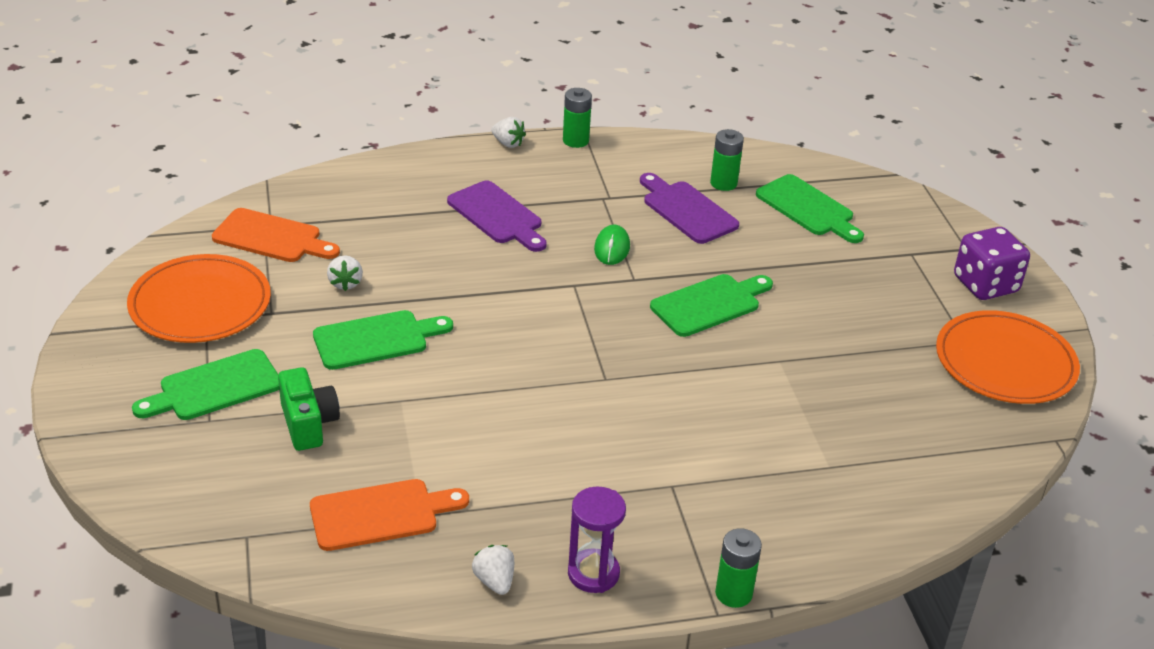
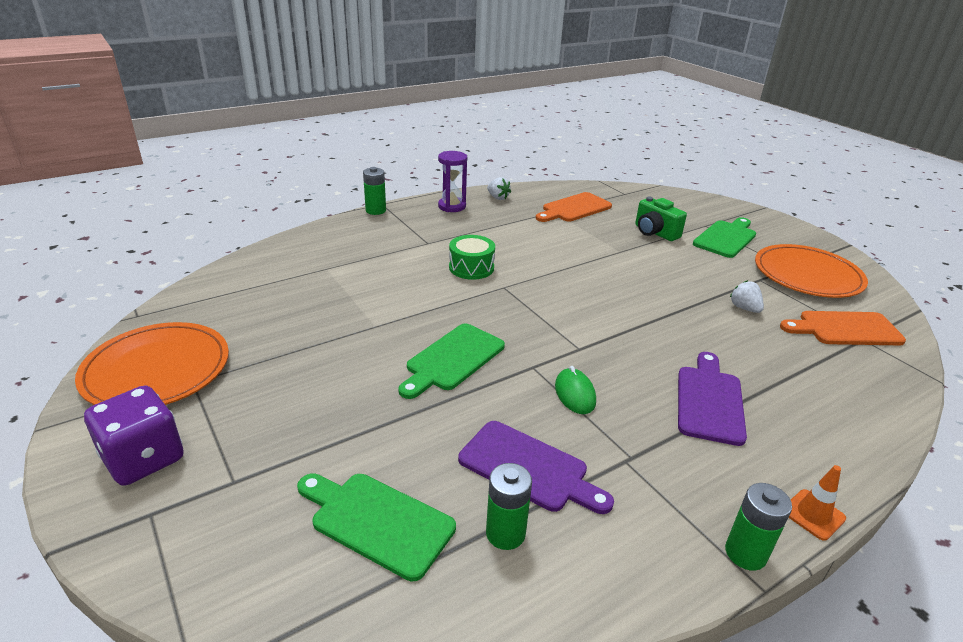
camera: 160 degrees right, 5 degrees down
(376, 339) = (675, 278): green cutting board -> none
(497, 215) = (709, 401): purple cutting board -> purple cutting board turned 75 degrees clockwise
(508, 143) = (813, 514): white strawberry -> orange traffic cone
(630, 420) = (471, 268): none -> green drum

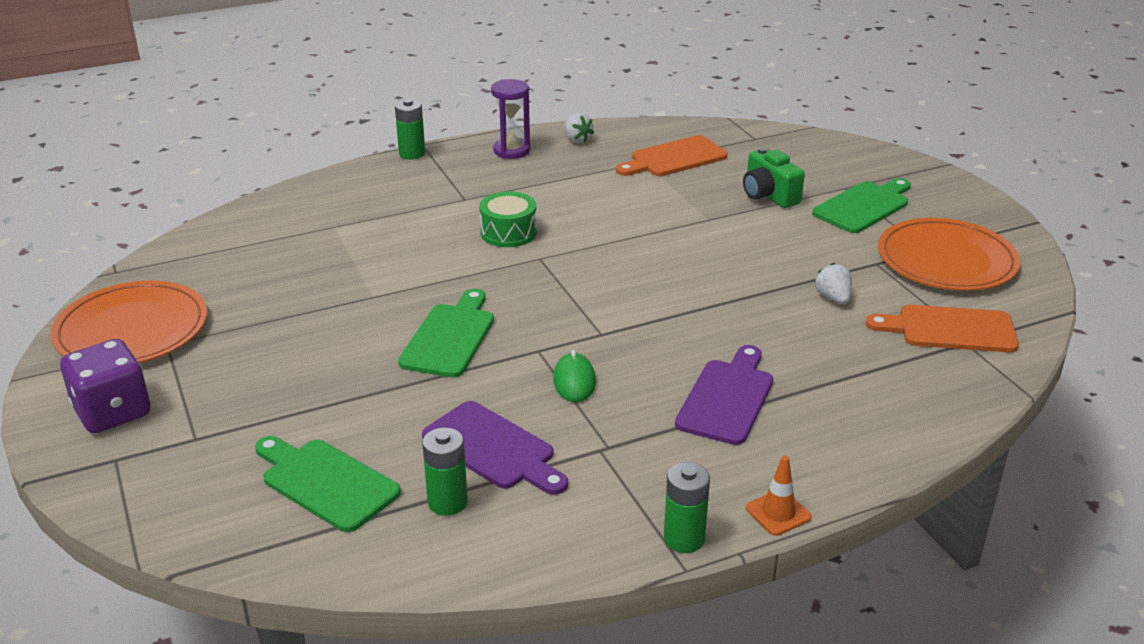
camera: 10 degrees right, 0 degrees up
(452, 359) = (450, 337): green cutting board -> green cutting board turned 150 degrees clockwise

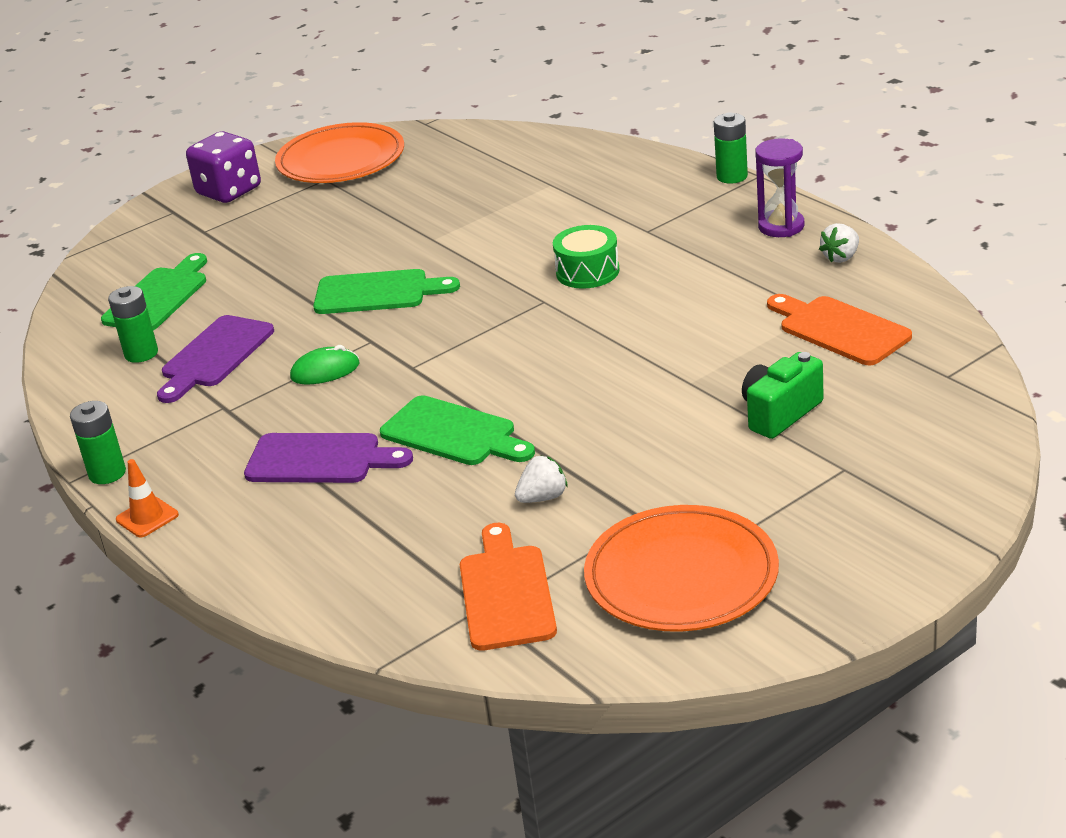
camera: 80 degrees right, 0 degrees up
(864, 206) = (797, 491): green cutting board -> green cutting board (453, 433)

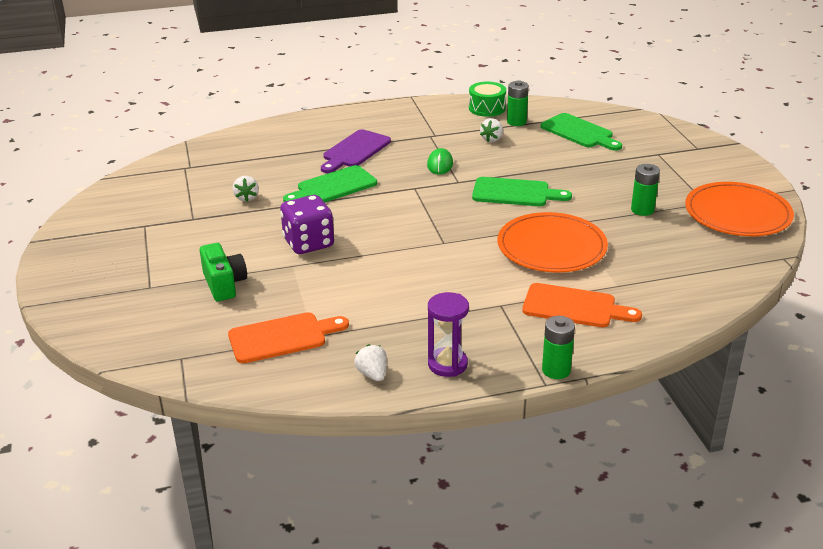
camera: 110 degrees right, 0 degrees up
(107, 473) = (407, 104): green battery -> green battery (642, 210)
(147, 517) = (358, 109): orange traffic cone -> none
(214, 356) = (492, 139): purple cutting board -> white strawberry
(229, 191) = (715, 168): purple dice -> purple dice (308, 243)
(377, 293) = (515, 193): green cutting board -> green cutting board turned 105 degrees counterclockwise
(506, 593) = (191, 174): orange cutting board -> orange cutting board (574, 307)
(587, 272) = (465, 266): green drum -> green drum (487, 108)
(681, 575) = (140, 217): orange plate -> orange plate (551, 247)

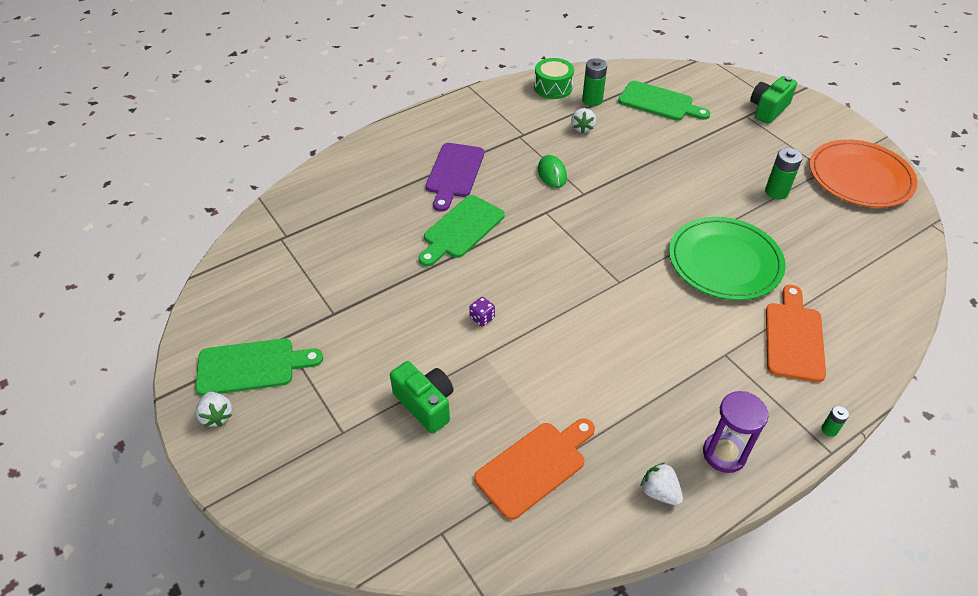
camera: 20 degrees left, 15 degrees up
(246, 197) = (376, 267): white strawberry -> white strawberry (217, 416)
(308, 243) = (482, 318): purple dice -> purple dice, size x0.41
(515, 193) = (647, 196): green cutting board -> green cutting board (251, 366)
(551, 247) = (724, 261): orange plate -> green plate
(556, 370) = (829, 430): green battery -> green battery, size x0.53
(574, 307) = (793, 337): orange cutting board -> orange cutting board turned 75 degrees counterclockwise
(684, 153) = (768, 109): none -> green camera

